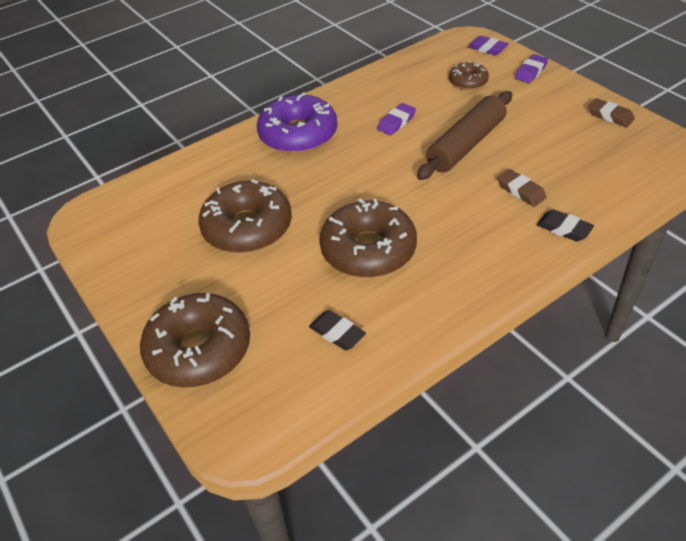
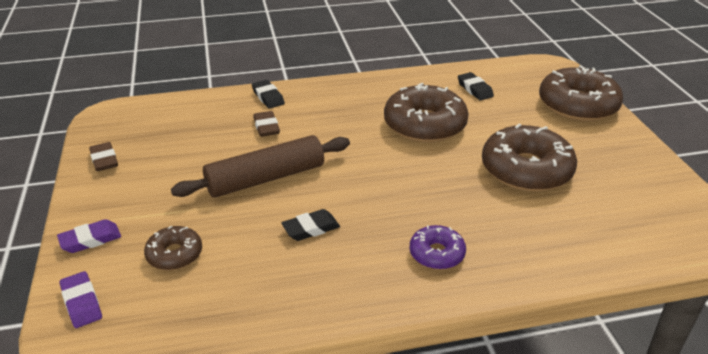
camera: 160 degrees left, 10 degrees down
(298, 135) = (436, 254): purple donut -> purple donut, size x0.52
(396, 122) = (311, 228): purple eraser -> black eraser

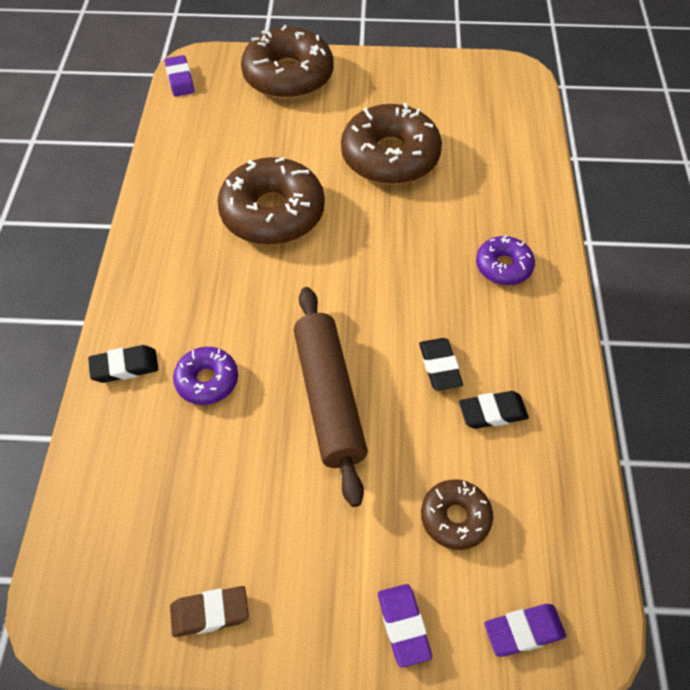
camera: 75 degrees left, 20 degrees up
(266, 127) = (207, 380): brown eraser -> purple donut
(475, 89) = (214, 145): black eraser -> black eraser (492, 412)
(530, 63) = (180, 79): none -> purple eraser

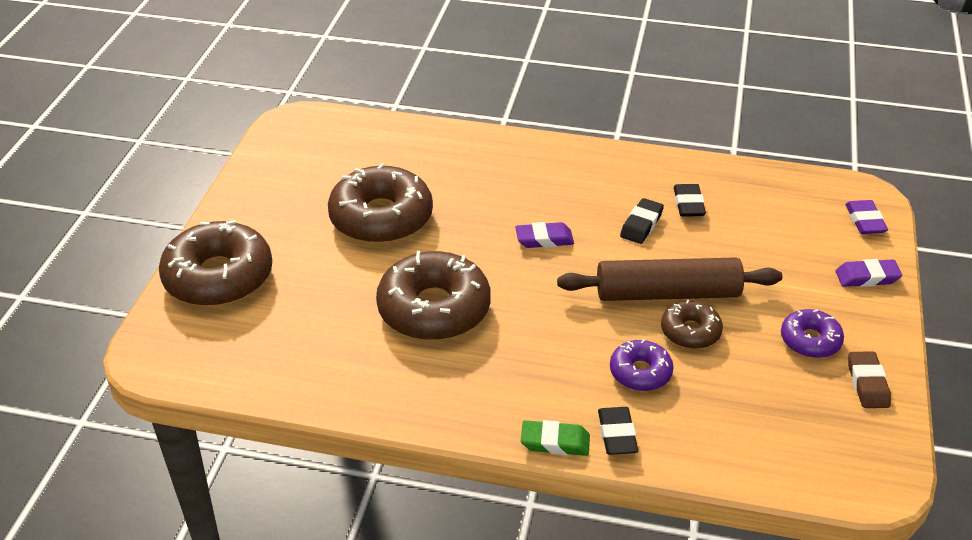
camera: 80 degrees left, 15 degrees down
(115, 320) = (555, 442): none -> green eraser
(180, 79) = (176, 372): purple eraser -> purple eraser (544, 239)
(439, 367) = (641, 225): black eraser -> black eraser turned 60 degrees counterclockwise
(455, 518) = (780, 238): brown donut -> brown donut (690, 332)
(503, 266) = (541, 172): purple donut -> purple donut (810, 340)

